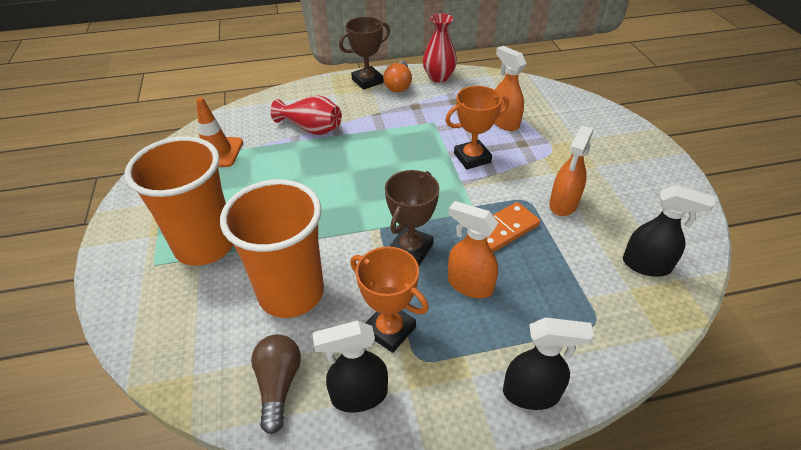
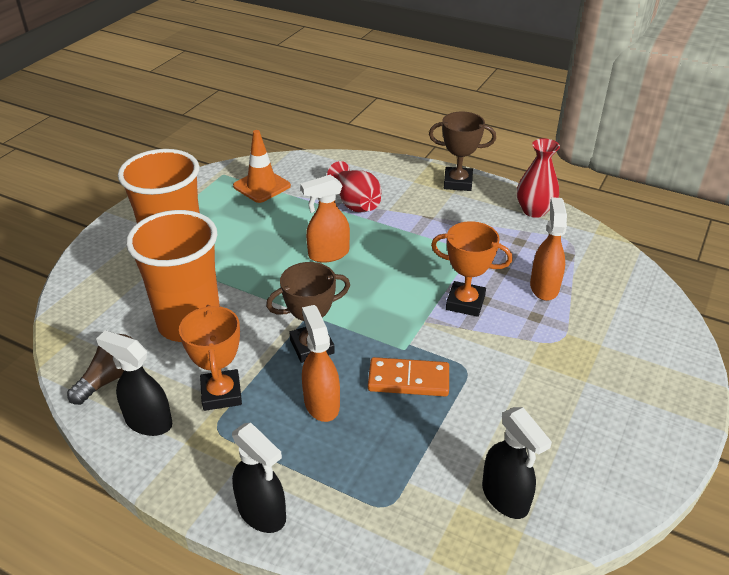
camera: 40 degrees right, 5 degrees down
(398, 85) = (483, 200): orange light bulb -> none
(563, 204) = (498, 394): orange spray bottle -> orange spray bottle (328, 254)

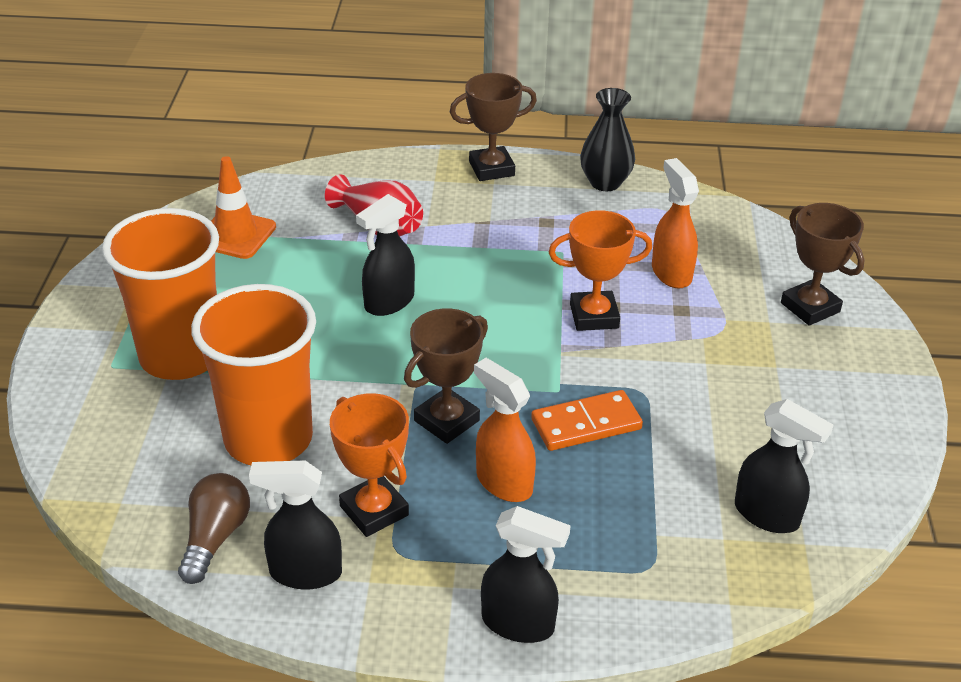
camera: 25 degrees left, 0 degrees up
(328, 254) = (389, 302): orange spray bottle -> black spray bottle
(534, 210) = (605, 182): red vase -> black vase
(642, 343) = (810, 307): none -> brown trophy

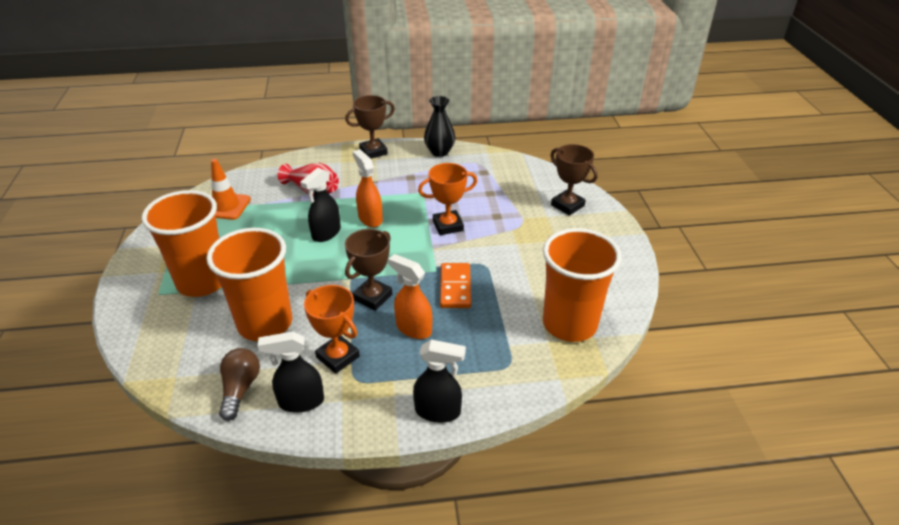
camera: 10 degrees left, 0 degrees up
(586, 424) = (455, 287): orange domino -> orange domino turned 60 degrees counterclockwise
(671, 273) = (486, 196): orange spray bottle -> orange spray bottle (370, 218)
(767, 515) = (569, 324): black spray bottle -> orange cup

